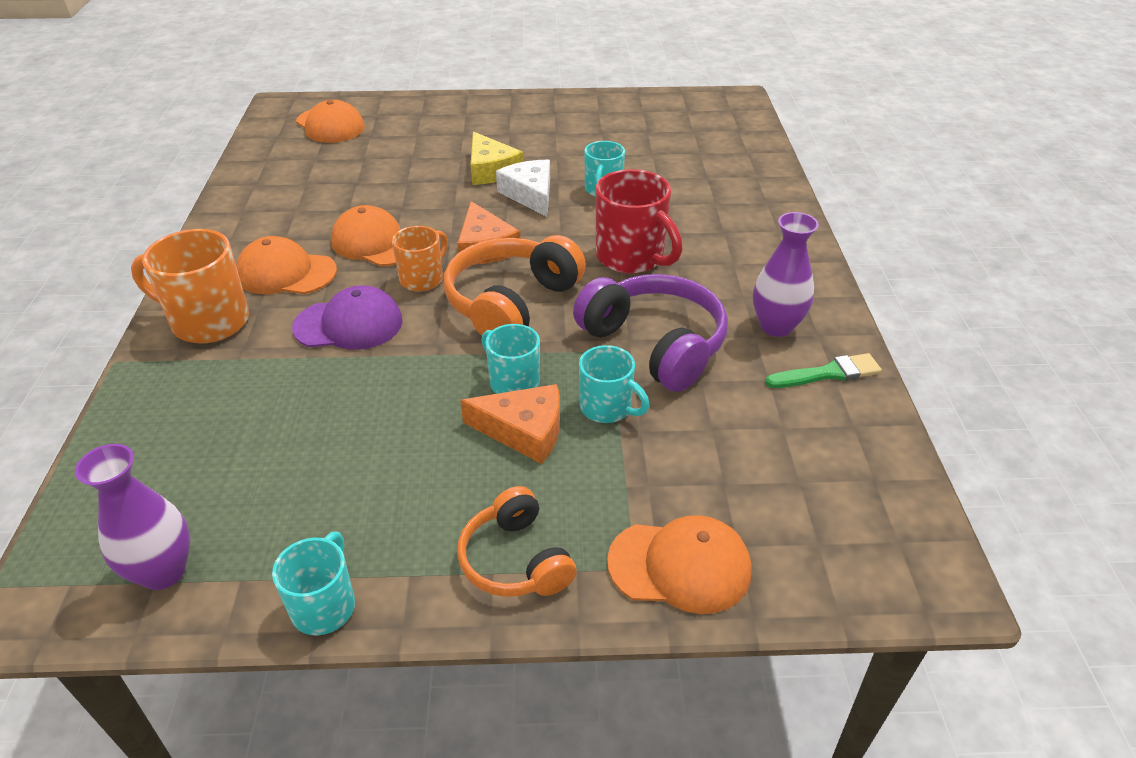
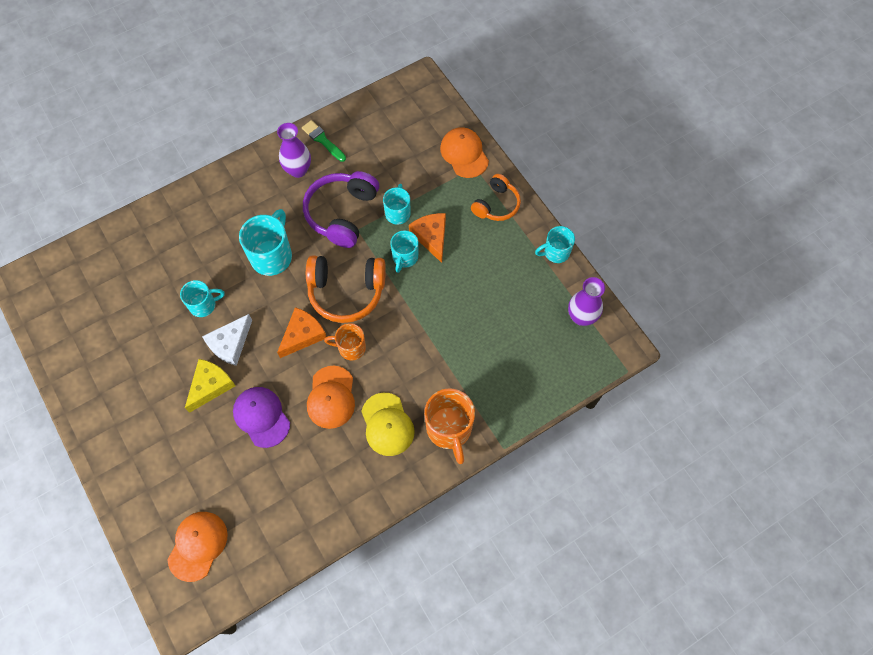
camera: 120 degrees left, 25 degrees up
(286, 273) = (387, 424): orange cap -> yellow cap
(349, 324) = (409, 357): purple cap -> purple cap (261, 417)
(632, 258) = (272, 256): red mug -> turquoise mug

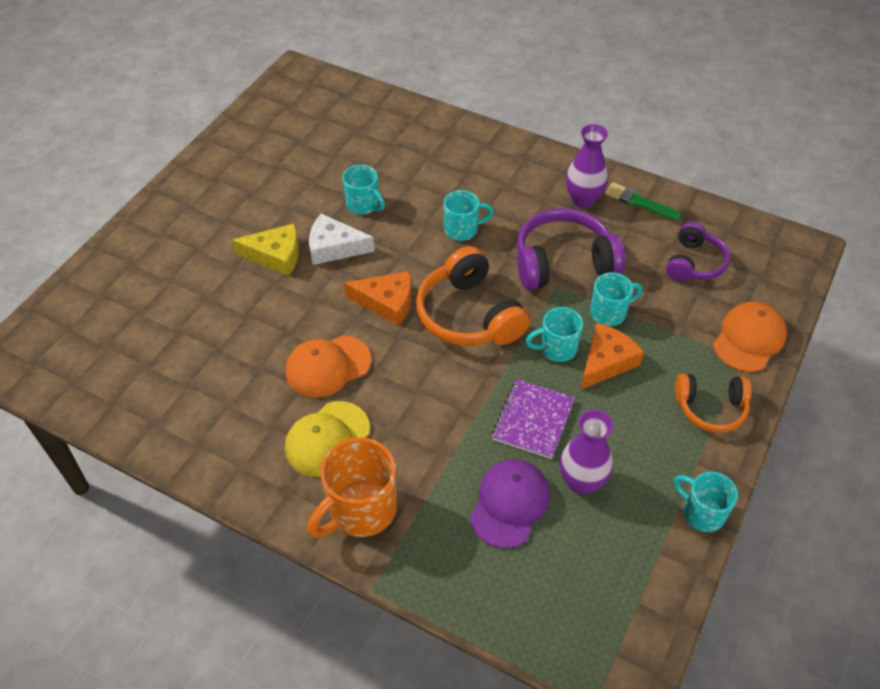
camera: 60 degrees right, 15 degrees down
(197, 545) = (89, 335): orange cap -> none
(261, 417) = (265, 315): purple cap -> purple cap (509, 504)
(272, 256) = (462, 230): turquoise mug -> turquoise mug, size x0.62
(323, 140) = (639, 202): green brush -> green brush turned 75 degrees counterclockwise
(351, 348) = (401, 354): orange mug -> none
(392, 143) = (694, 263): none -> purple headphones
(446, 301) = (533, 420): none -> purple notebook
(581, 317) = (631, 595): purple vase -> purple vase (581, 482)

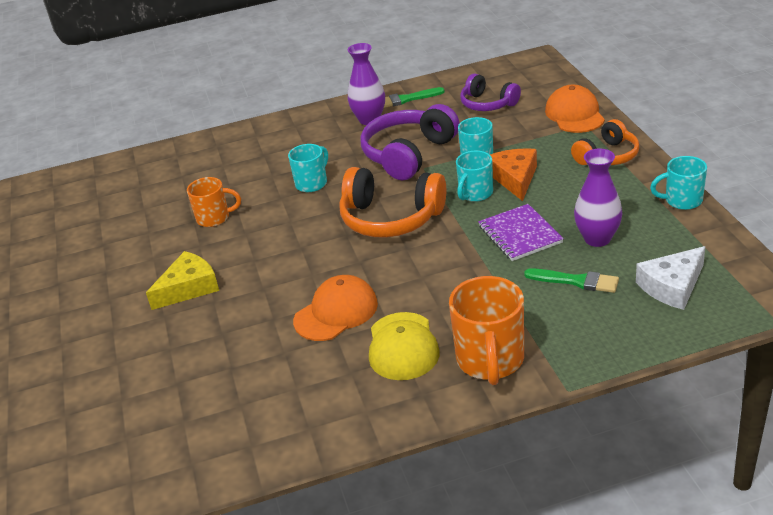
camera: 40 degrees left, 15 degrees down
(328, 366) = (336, 312): orange cap -> orange cap turned 150 degrees counterclockwise
(334, 247) = (230, 253): white cheese -> white cheese (672, 286)
(363, 205) = (214, 218): turquoise mug -> orange mug
(387, 302) = (321, 252): orange cheese -> none
(509, 504) = (575, 281): purple cap -> green brush
(694, 263) = (487, 104): purple headphones -> purple headphones turned 150 degrees clockwise

